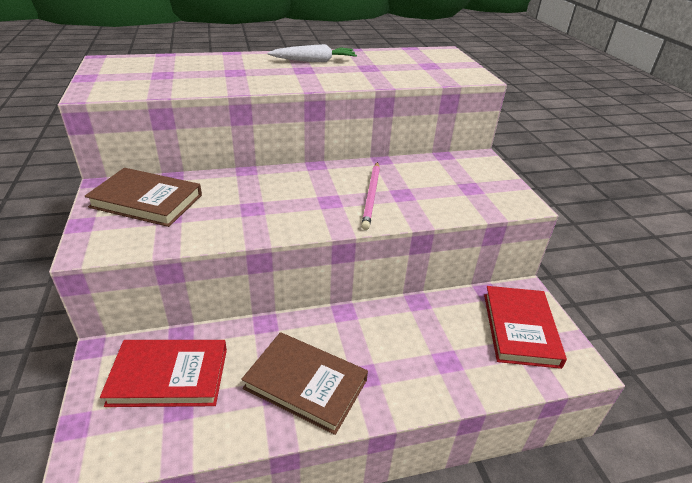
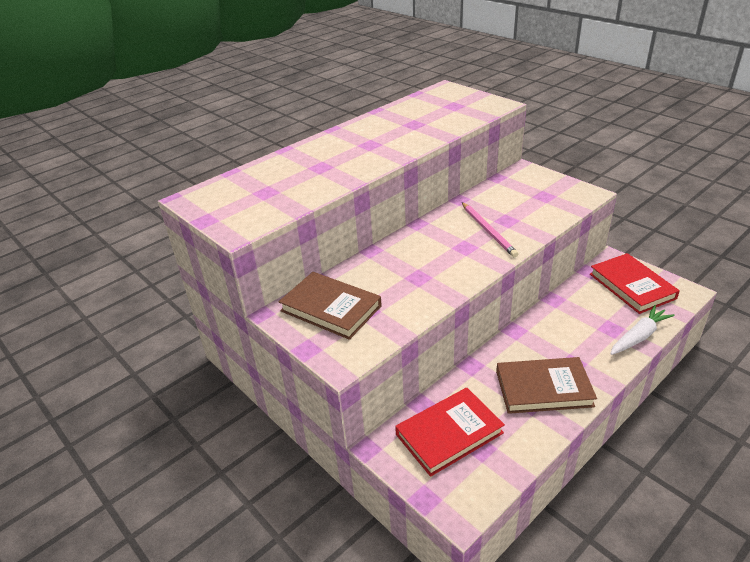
camera: 25 degrees left, 0 degrees up
(146, 201) = (330, 308): brown book -> brown book turned 45 degrees clockwise
(314, 61) = (365, 133): white carrot -> white carrot (639, 336)

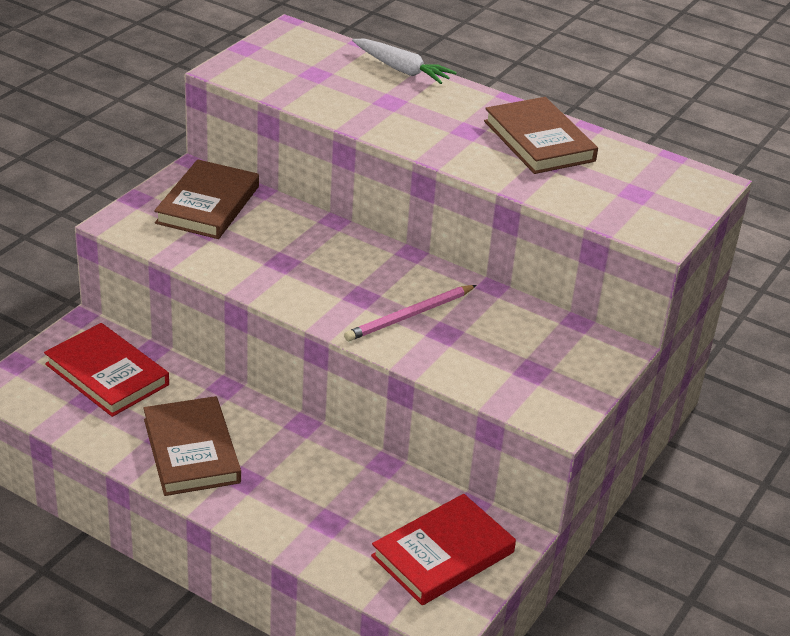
camera: 70 degrees right, 0 degrees up
(389, 125) = (539, 141): none -> brown book
(639, 336) = (316, 551): white carrot -> white carrot (401, 69)

